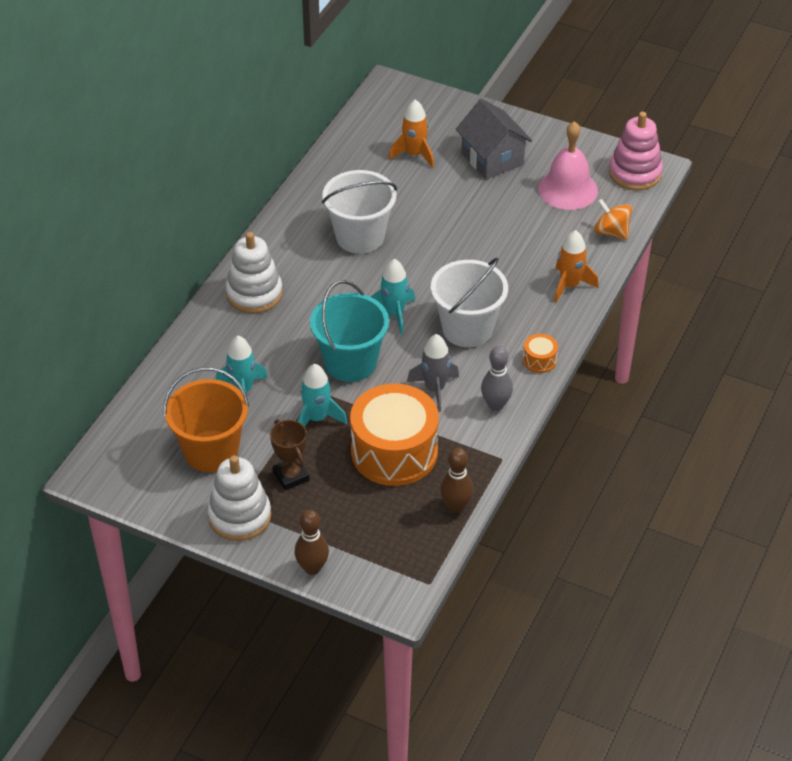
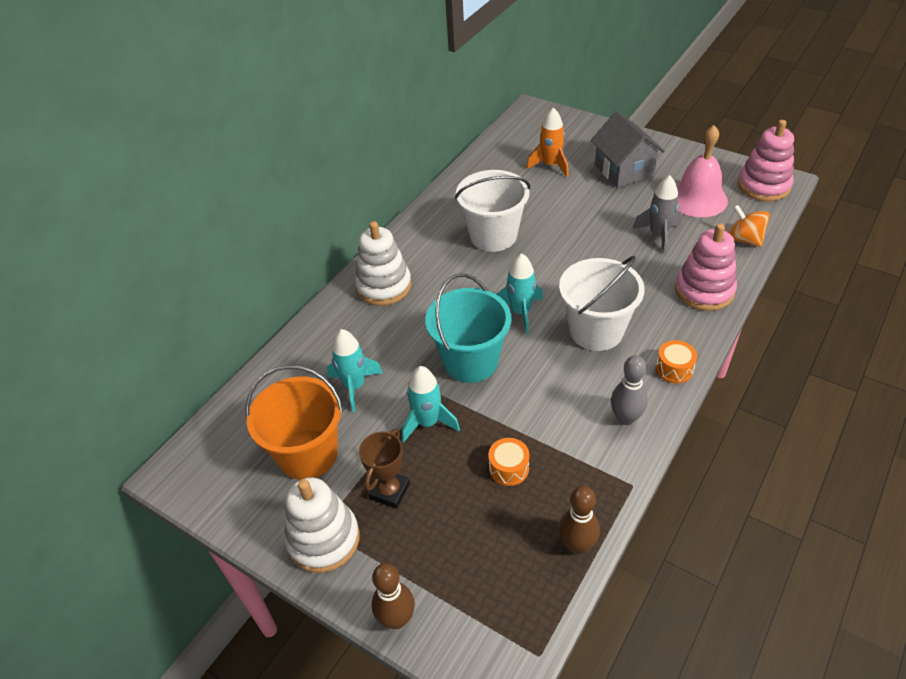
camera: 10 degrees right, 0 degrees up
(291, 476) = (389, 491): brown trophy -> brown trophy turned 45 degrees clockwise
(394, 452) = (509, 468): orange drum -> orange drum, size x0.41
(435, 389) = (558, 396): grey rocket -> grey rocket (658, 235)
(570, 285) = (704, 290): orange rocket -> pink stacking toy

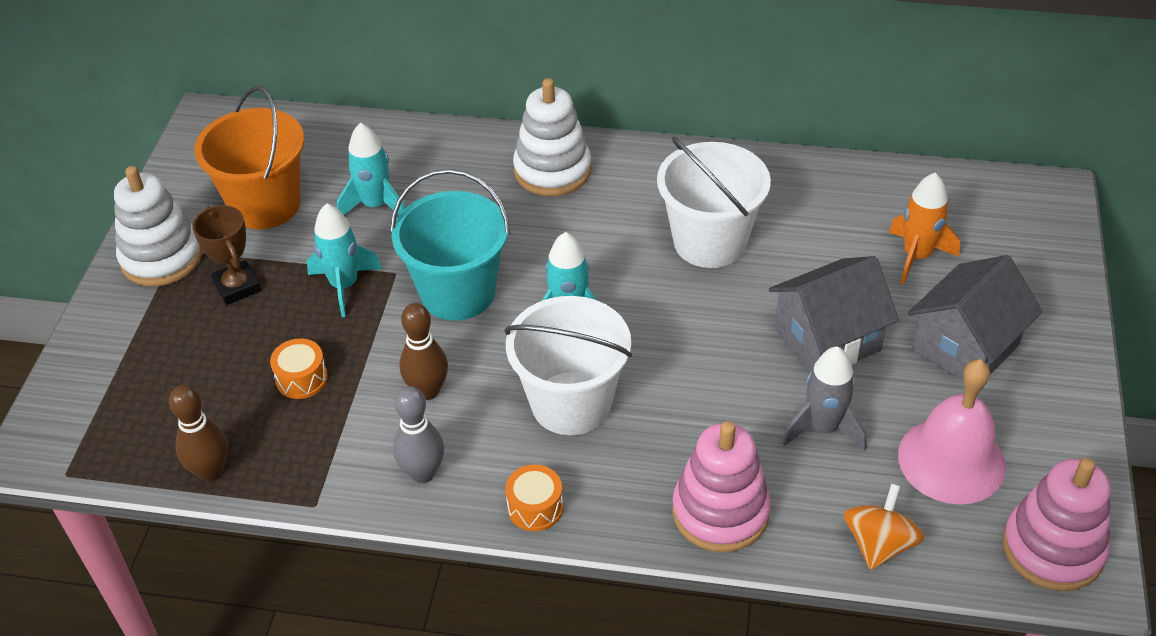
camera: 65 degrees right, 0 degrees up
(389, 491) = (237, 287): brown trophy -> brown trophy turned 60 degrees clockwise
(396, 619) = (83, 346): brown bowling pin -> brown bowling pin (427, 391)
(595, 214) = (827, 340): none -> grey house

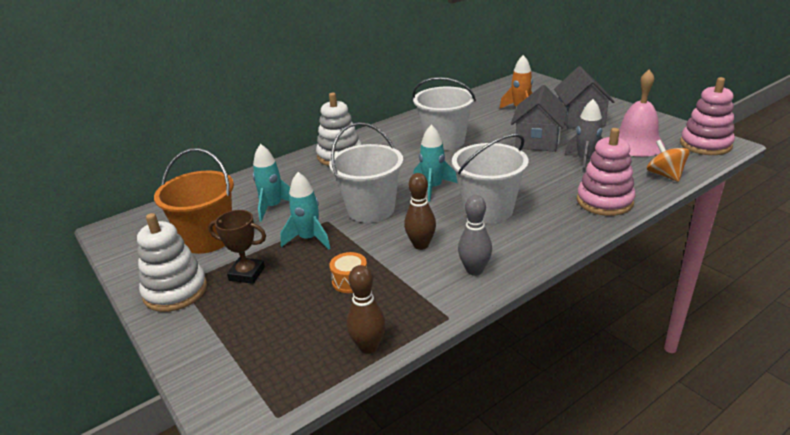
camera: 45 degrees left, 15 degrees down
(458, 293) = (371, 209): turquoise bucket -> white bucket
(535, 507) = (542, 247): orange drum -> none

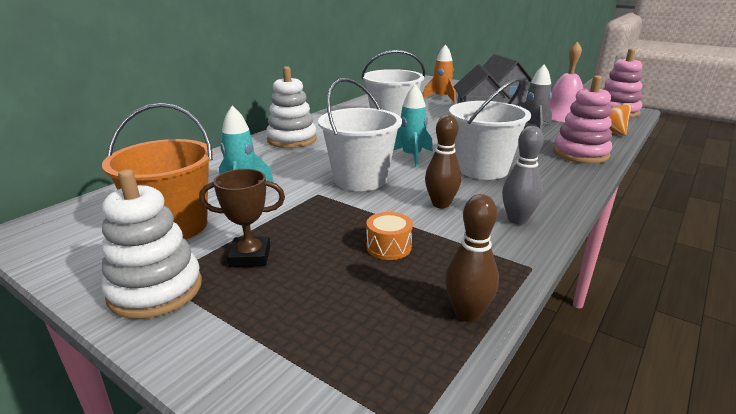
camera: 20 degrees left, 5 degrees down
(309, 239) = (308, 212): turquoise rocket -> none

